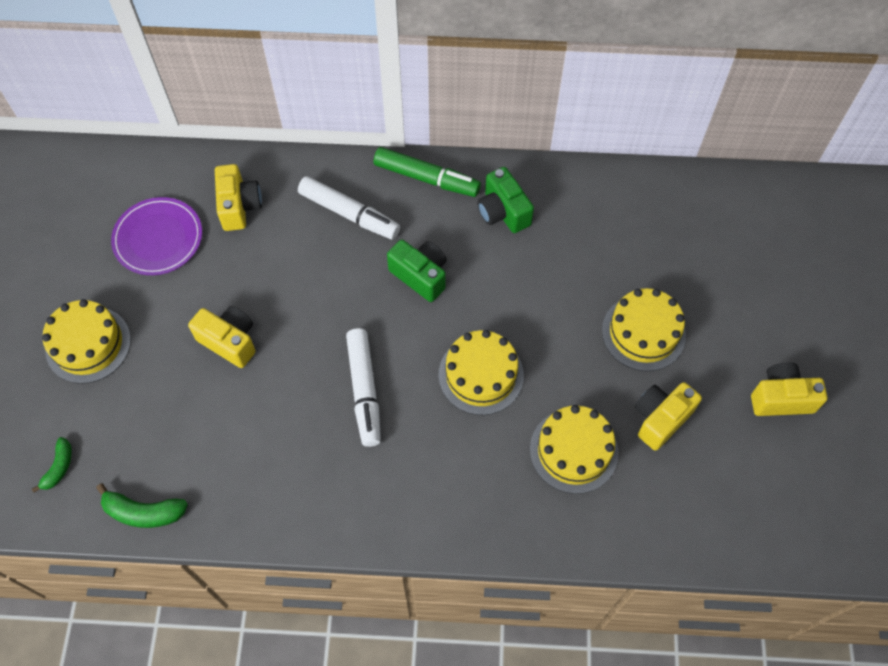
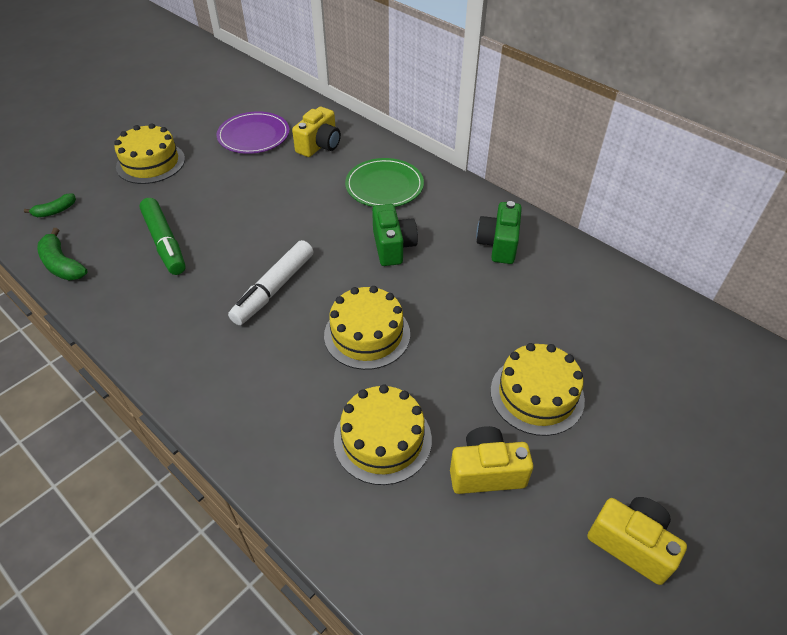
camera: 40 degrees right, 15 degrees down
(229, 341) = (226, 208): yellow camera -> none
(349, 214) = (384, 186): white marker -> green plate
(426, 178) = (461, 195): green marker -> green marker (165, 243)

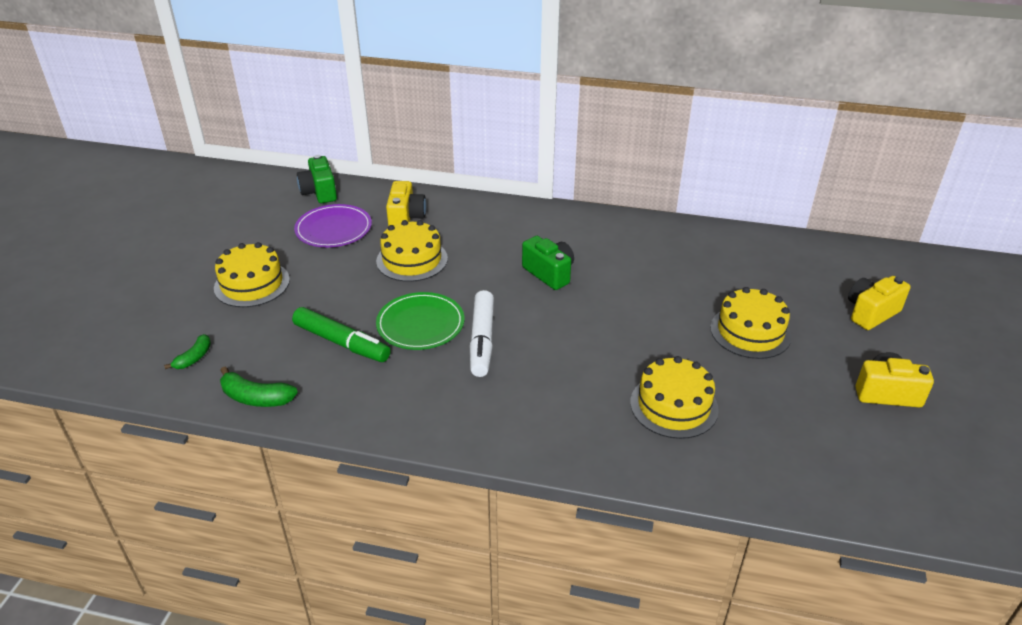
camera: 30 degrees left, 10 degrees down
(367, 334) = (592, 342): yellow cake -> yellow cake (412, 260)
(384, 186) = (496, 231): green plate -> green plate (420, 324)
(486, 472) = (763, 393): yellow camera -> yellow camera (871, 313)
(498, 244) = (629, 243): green camera -> green camera (319, 192)

